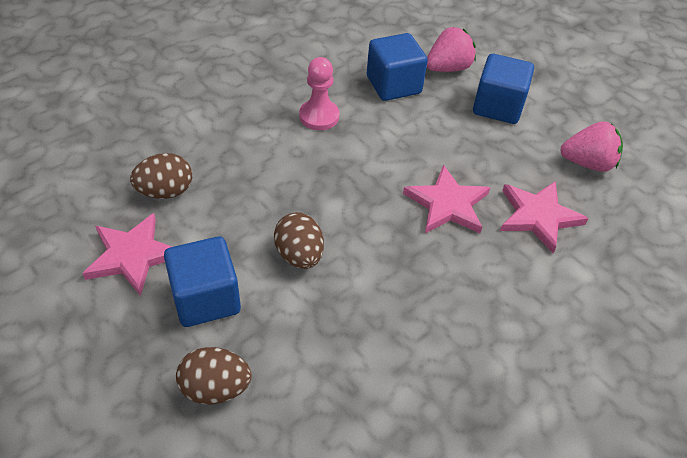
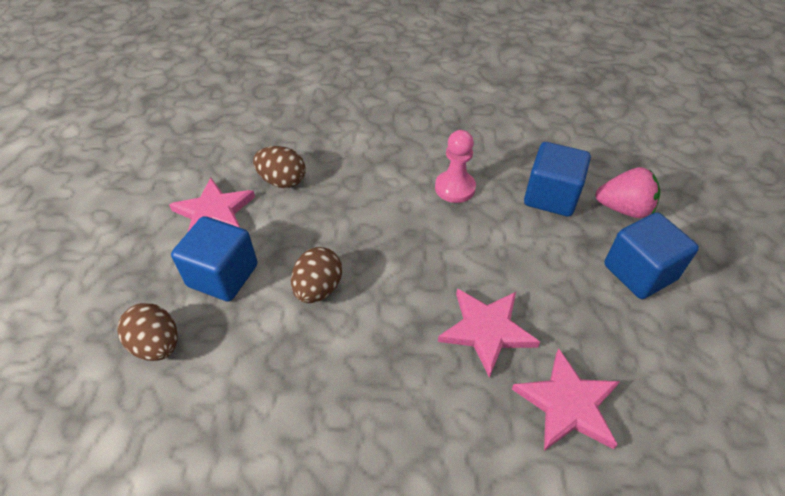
camera: 45 degrees right, 0 degrees up
(587, 163) = (687, 389): pink strawberry -> none

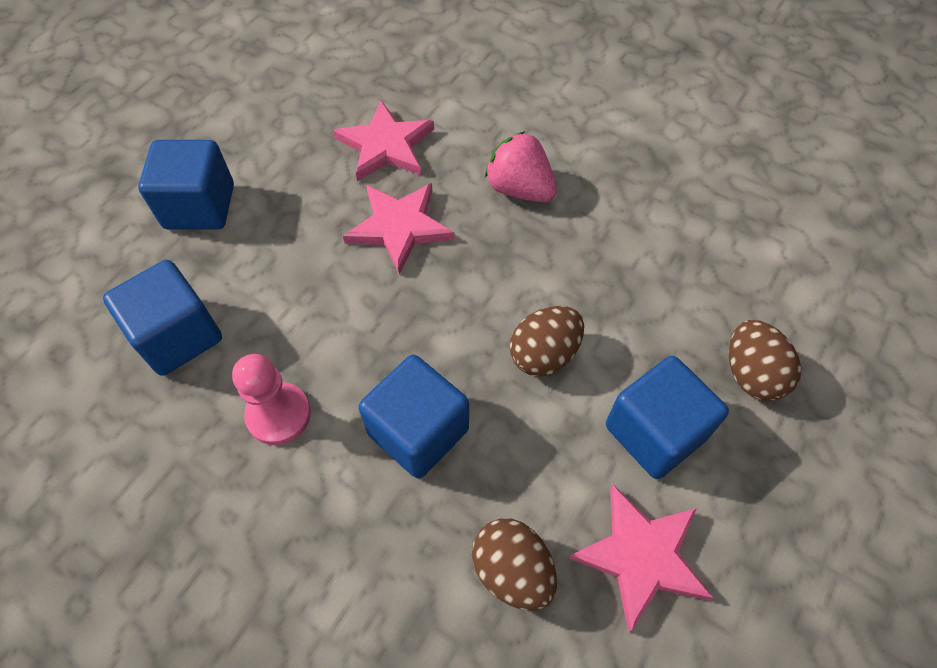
camera: 150 degrees left, 10 degrees up
(371, 213) = (418, 431): none -> blue cube
(623, 209) = (121, 276): pink strawberry -> pink strawberry (519, 189)

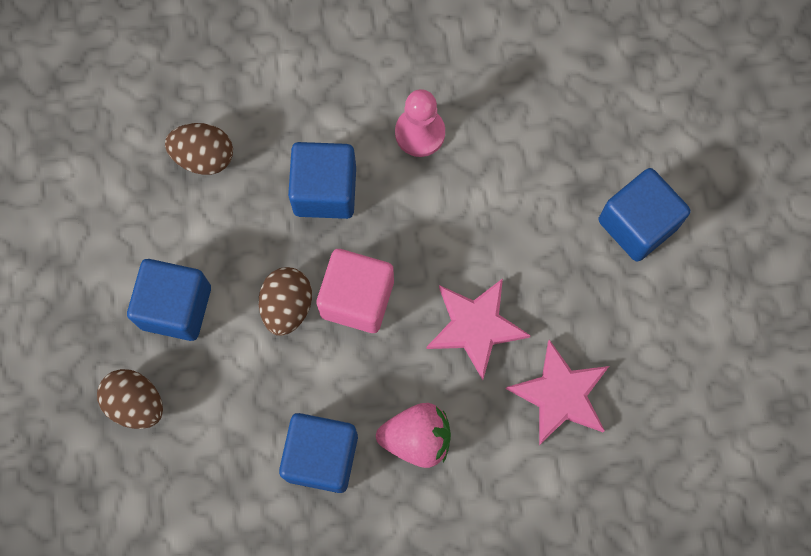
camera: 140 degrees right, 15 degrees up
(178, 336) = (537, 127): blue cube -> blue cube (321, 456)
(475, 316) = (357, 298): none -> pink cube
(641, 556) = (135, 221): pink star -> none

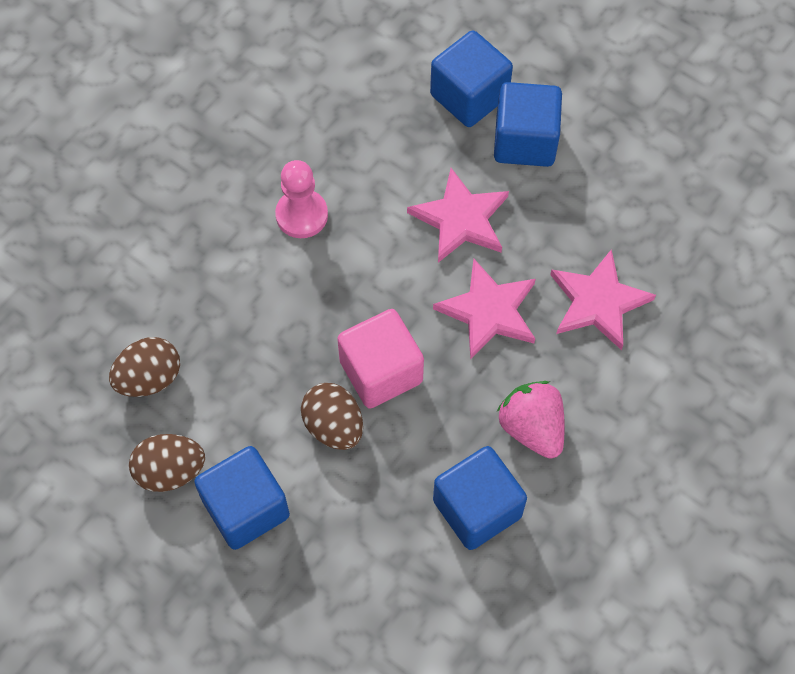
camera: 45 degrees left, 10 degrees down
(136, 403) = (291, 609): brown egg -> brown egg (170, 471)
(325, 190) = (273, 318): blue cube -> blue cube (469, 96)
(417, 438) = (532, 428): pink strawberry -> pink strawberry turned 75 degrees counterclockwise
(528, 240) = (461, 219): none -> pink star

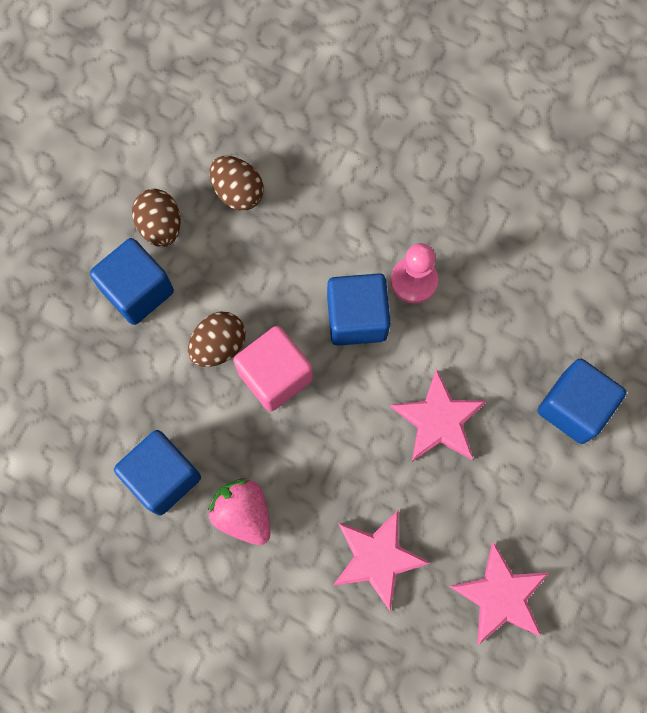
camera: 80 degrees right, 10 degrees up
(488, 311) = (349, 459): pink star -> pink star (500, 596)
(525, 141) = (535, 467): blue cube -> blue cube (357, 318)
(532, 428) = (243, 514): pink strawberry -> pink strawberry turned 90 degrees counterclockwise

